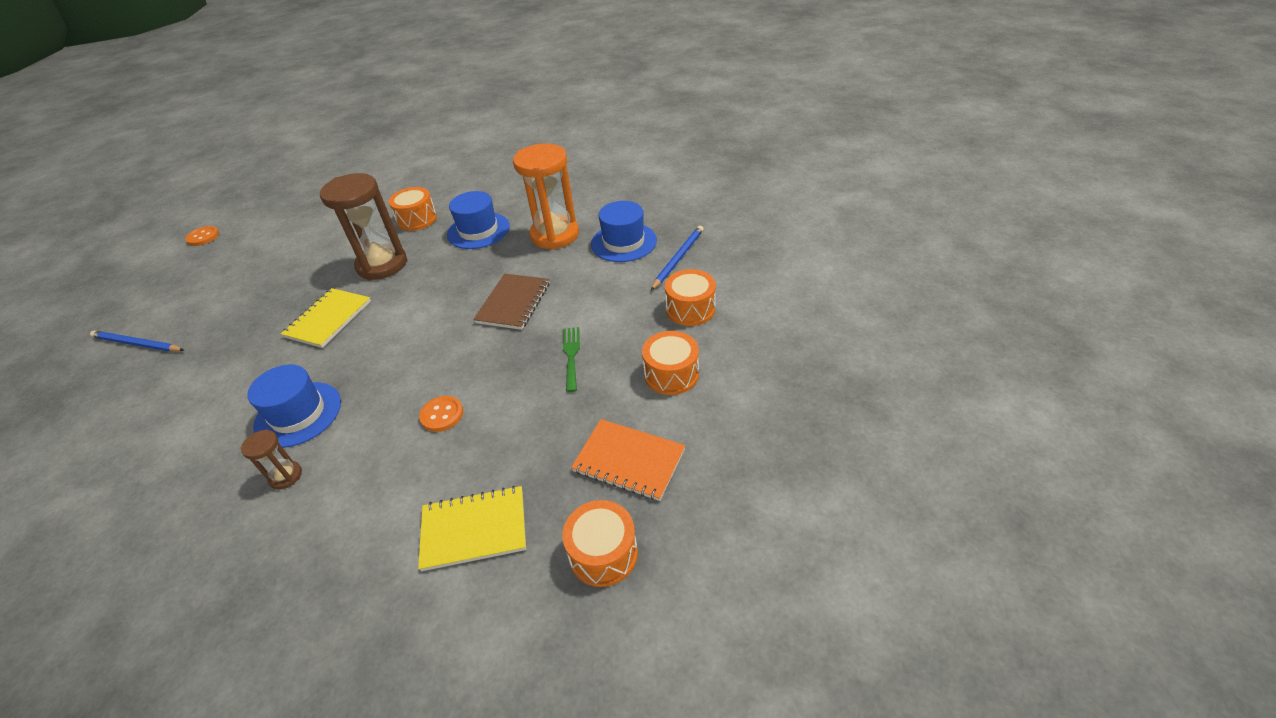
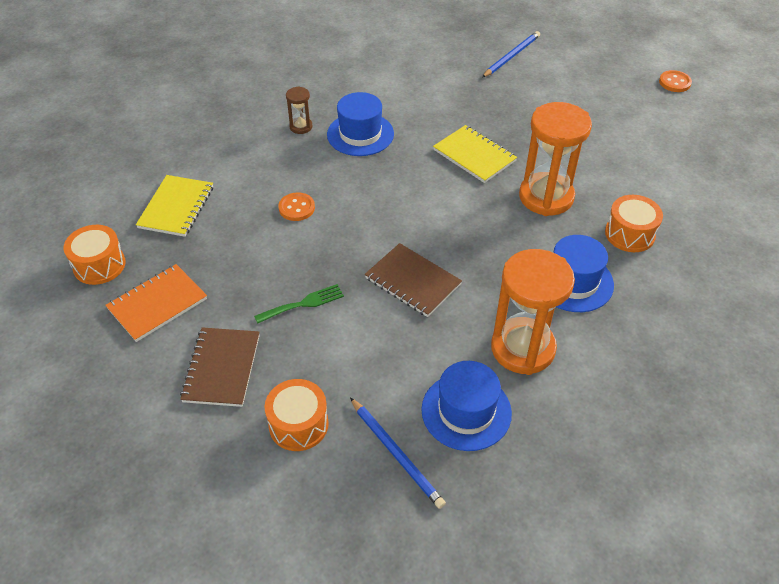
camera: 110 degrees right, 5 degrees up
(382, 265) = (546, 197): brown hourglass -> orange hourglass
(571, 355) = (303, 304): green fork -> green fork turned 45 degrees counterclockwise
(671, 374) = (221, 368): orange drum -> brown notebook

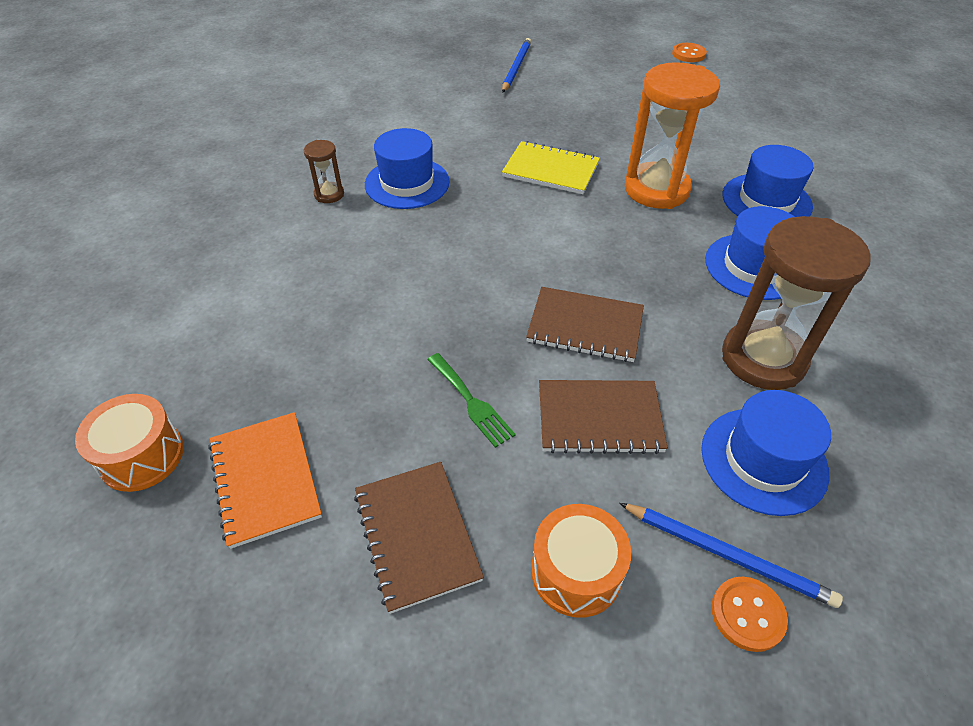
camera: 25 degrees left, 0 degrees up
(157, 304) = (265, 479): orange notebook -> orange notebook turned 45 degrees counterclockwise
(176, 207) = (218, 337): yellow notebook -> none
(296, 208) = (384, 287): orange button -> orange button (747, 614)
(303, 304) = (471, 402): green fork -> green fork turned 105 degrees clockwise
(377, 344) = (599, 418): none -> brown notebook
(522, 348) = (763, 358): orange hourglass -> brown hourglass
(629, 234) = (766, 201): orange drum -> blue hat

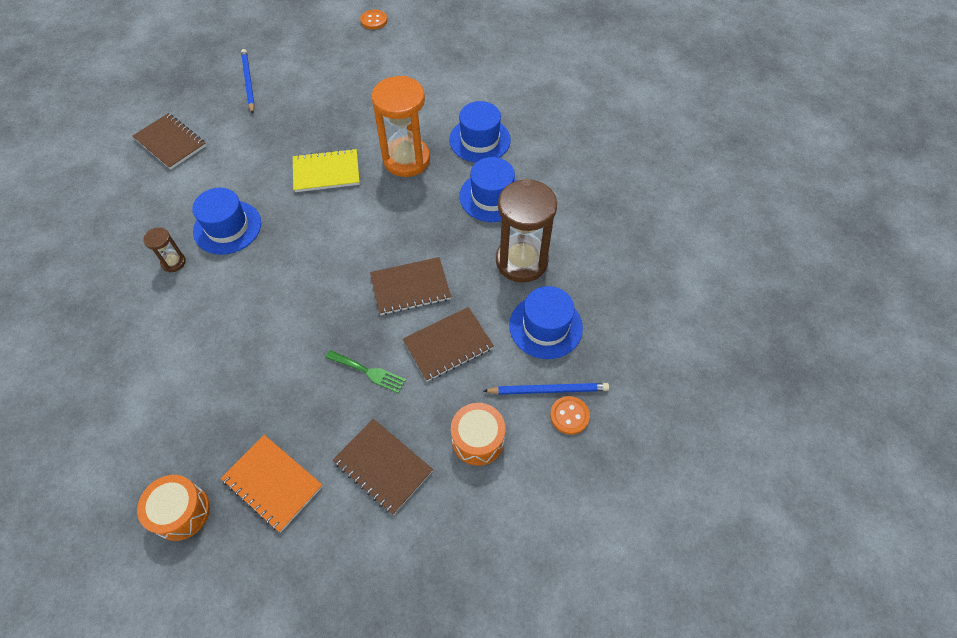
camera: 30 degrees left, 10 degrees up
(403, 93) = (170, 143): none -> brown notebook

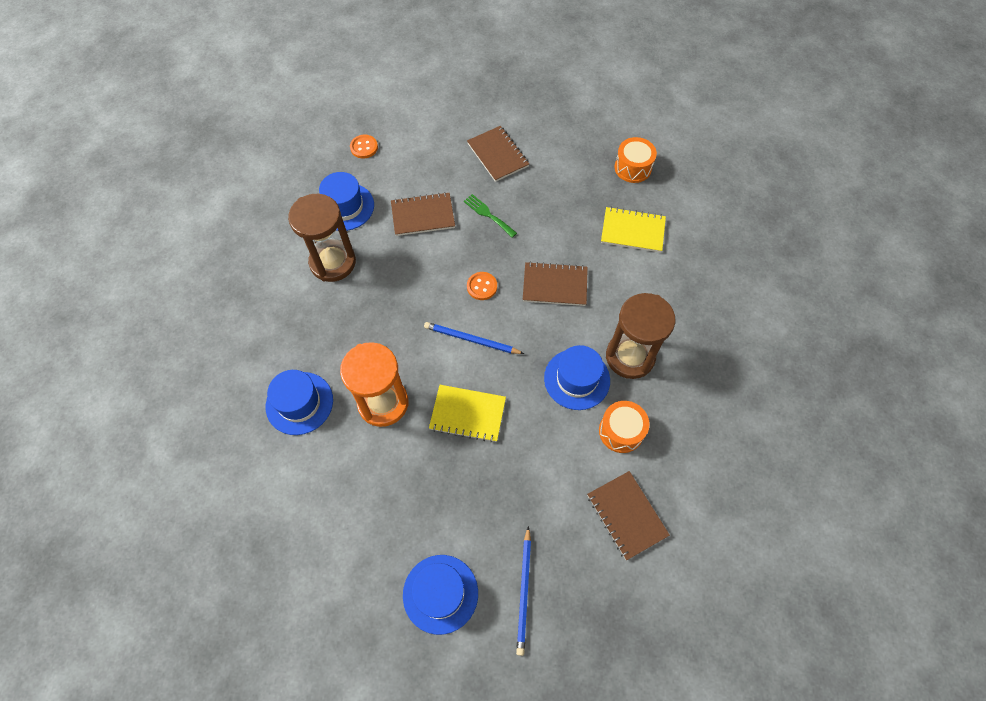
camera: 160 degrees left, 5 degrees up
(173, 262) = (630, 356): brown hourglass -> brown hourglass, size x2.19
(177, 409) = (632, 231): none -> yellow notebook
(272, 483) = (571, 166): orange notebook -> none
(374, 21) = (330, 663): orange button -> orange button (482, 286)
(410, 287) = (432, 268): brown notebook -> brown notebook (555, 285)
(478, 439) = (430, 152): orange drum -> orange drum (621, 431)
(491, 196) = (323, 332): blue hat -> blue hat (440, 593)
(548, 390) = (368, 166): blue pencil -> blue pencil (471, 339)

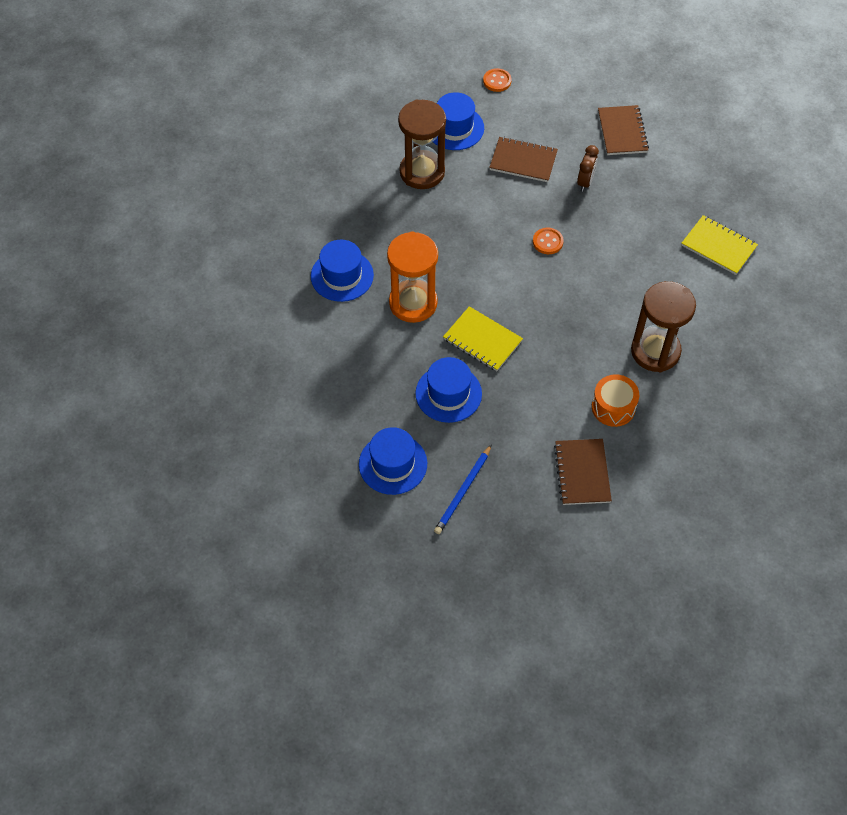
camera: 25 degrees right, 5 degrees down
(471, 339) = (515, 282): blue pencil -> none
(488, 214) = (585, 182): green fork -> brown clock
(555, 285) = (617, 265): brown notebook -> none
(577, 379) = (595, 350): blue hat -> blue hat (448, 393)
(633, 168) = (751, 190): orange drum -> none

